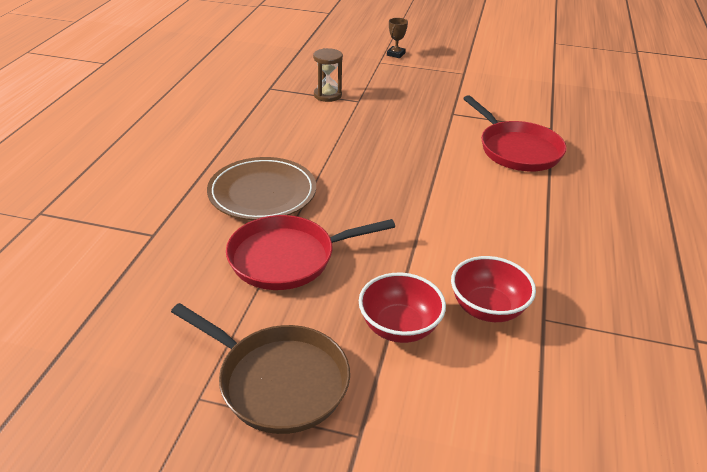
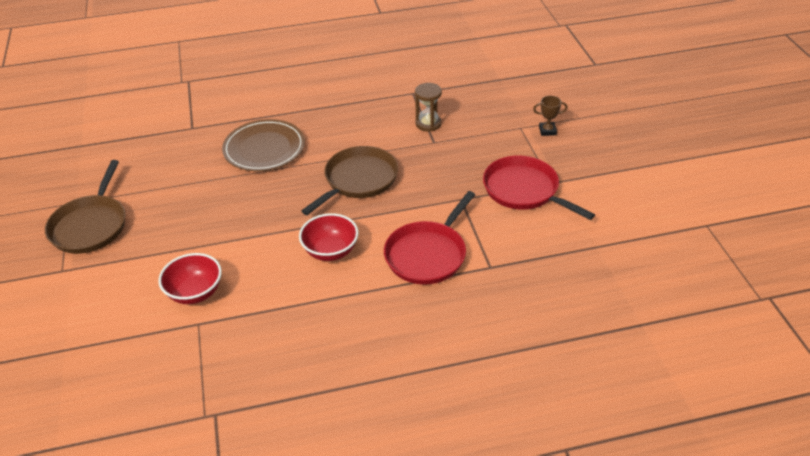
camera: 65 degrees right, 5 degrees up
(287, 258) = (199, 187): red pan -> red pan (524, 190)
(378, 152) = (358, 180): none -> brown pan
(399, 327) = (156, 257): red bowl -> red bowl (330, 251)

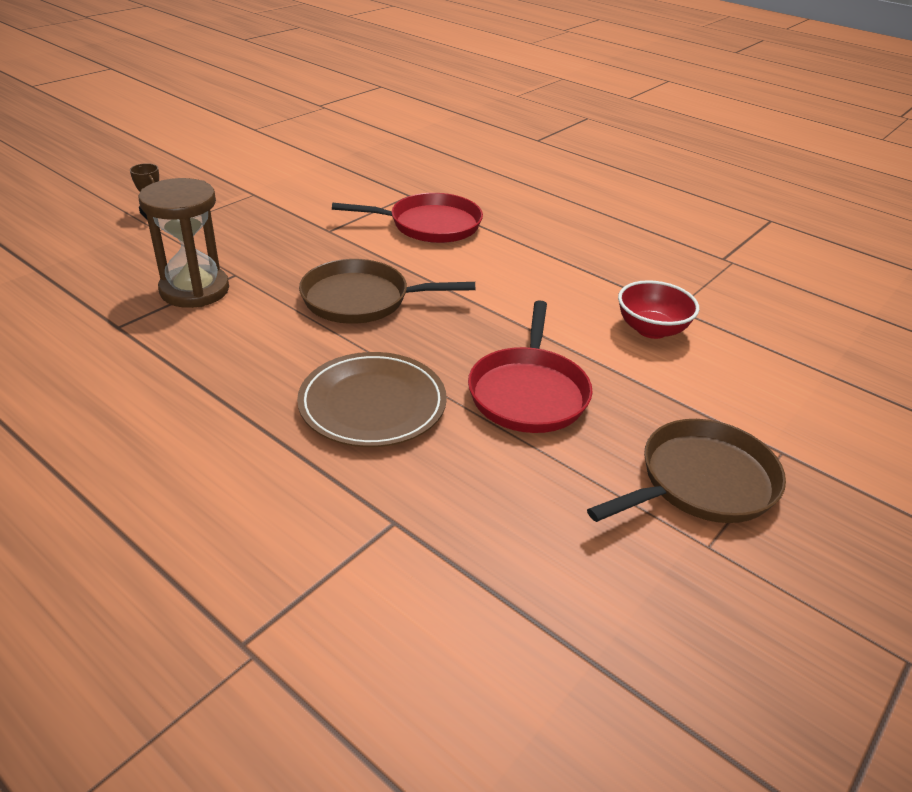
camera: 130 degrees left, 5 degrees down
(330, 251) = (491, 275): red bowl -> none
(428, 124) = (194, 290): brown hourglass -> brown hourglass, size x1.66
(524, 190) = (280, 204): red pan -> red pan (528, 393)

